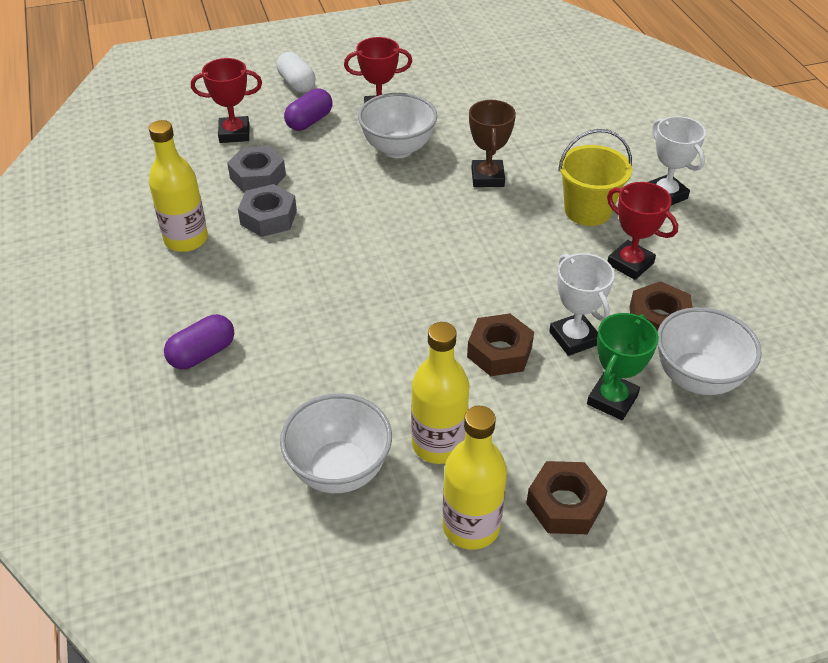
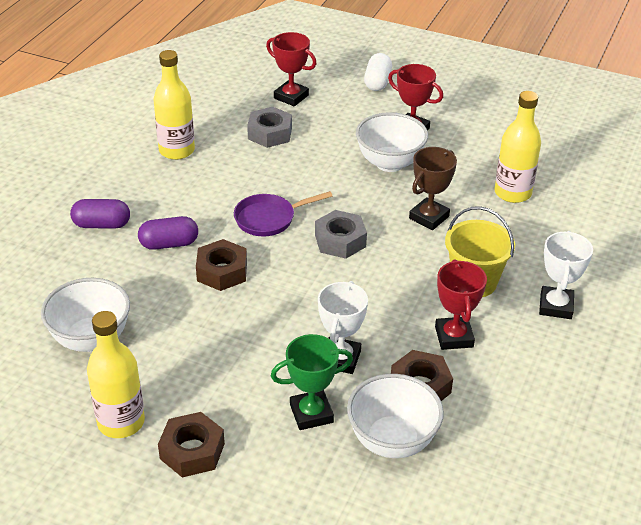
camera: 40 degrees right, 5 degrees down
(268, 217) = (243, 164): grey nut -> grey nut (340, 241)
(309, 121) = (352, 113): purple capsule -> purple capsule (169, 244)
(358, 254) = (269, 219): none -> purple pan
(438, 444) = (165, 364): yellow bottle -> yellow bottle (512, 193)
(499, 352) = (277, 335): brown nut -> brown nut (222, 271)

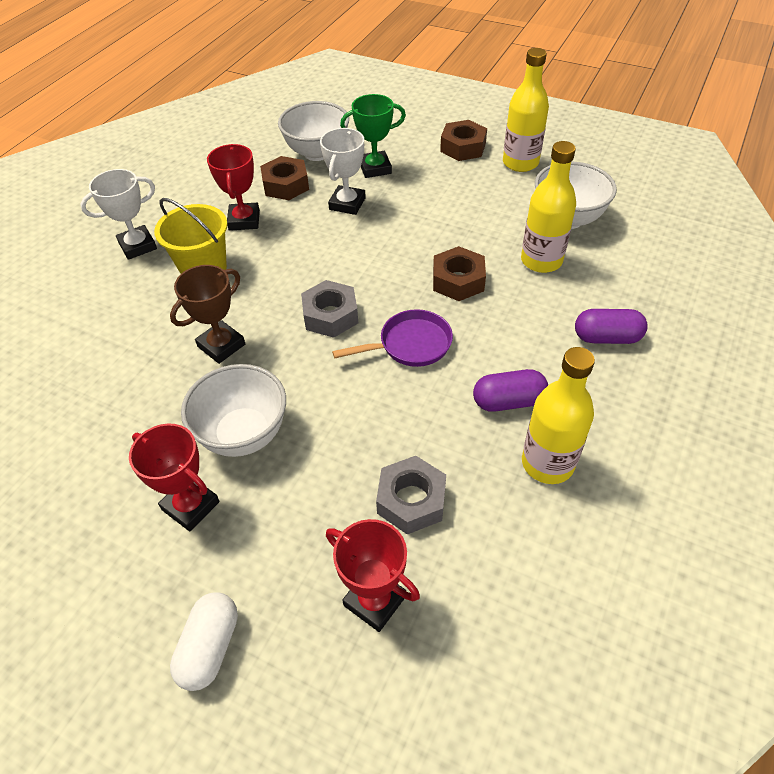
camera: 175 degrees left, 10 degrees up
(169, 244) = (521, 312): purple capsule -> purple capsule (508, 401)
(512, 193) = (103, 381): yellow bottle -> yellow bottle (541, 261)
(556, 306) = (138, 246): white trophy -> white trophy turned 45 degrees clockwise

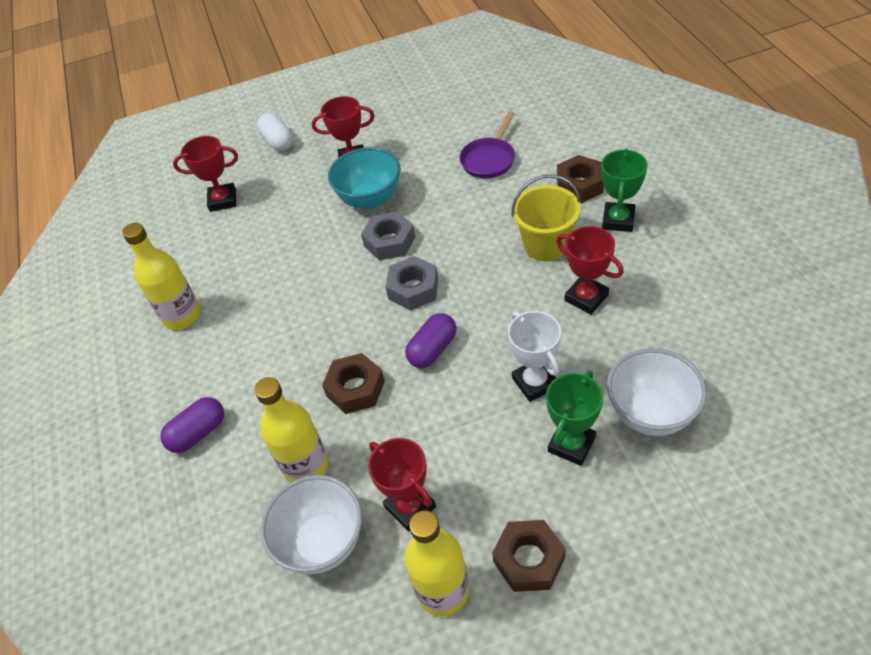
camera: 140 degrees right, 0 degrees up
(138, 246) = (618, 220): white trophy -> green trophy
(221, 345) = (452, 220): brown trophy -> none
(244, 434) = (370, 199): white bowl -> turquoise bowl
(286, 185) = (614, 354): brown nut -> brown nut (579, 185)
(410, 344) = (336, 314): purple pan -> purple pan (489, 159)
(411, 500) = (244, 243): grey nut -> grey nut (389, 242)
(497, 201) = (410, 507): none -> red trophy
(508, 401) = (235, 331): purple capsule -> purple capsule (432, 349)

